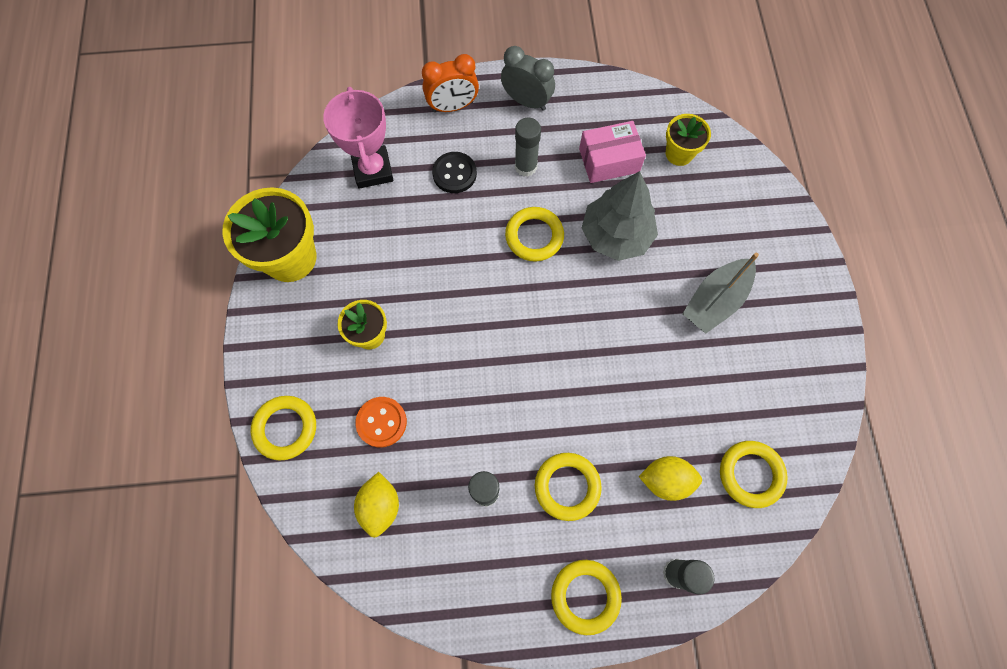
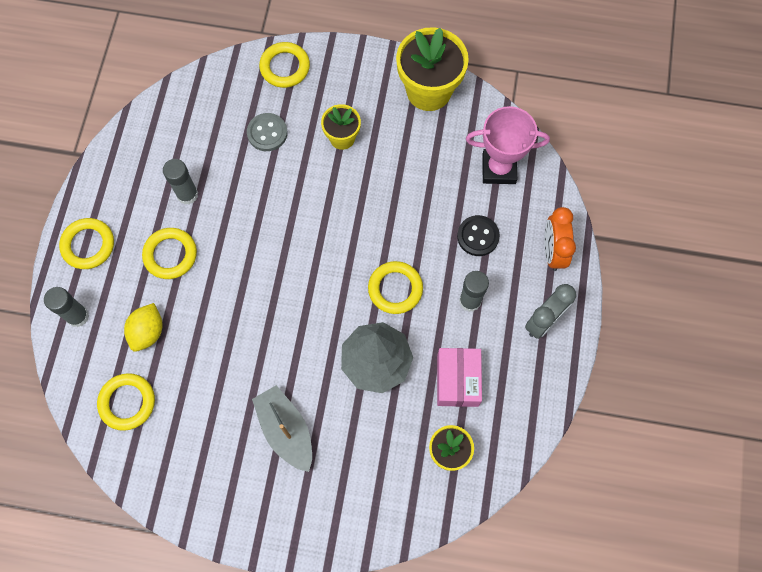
camera: 105 degrees right, 0 degrees up
(380, 506) = (204, 120): yellow lemon -> none
(381, 422) = (267, 133): orange button -> grey button

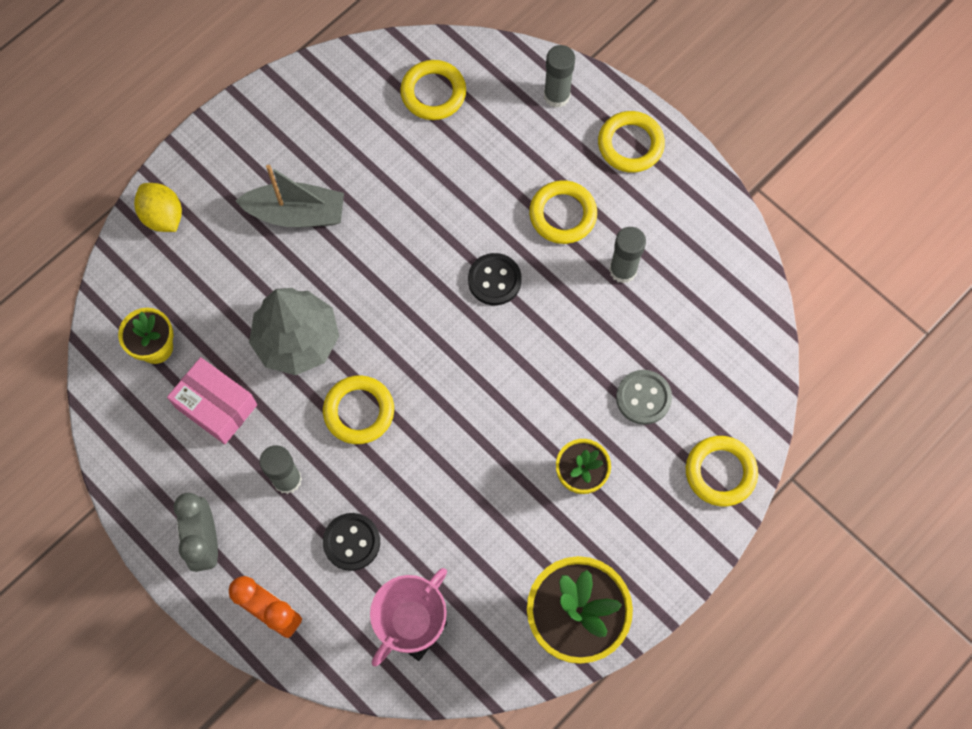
camera: 125 degrees right, 0 degrees up
(148, 332) = (492, 148): yellow lemon -> yellow lemon (163, 216)
(247, 267) = (494, 280): none -> black button

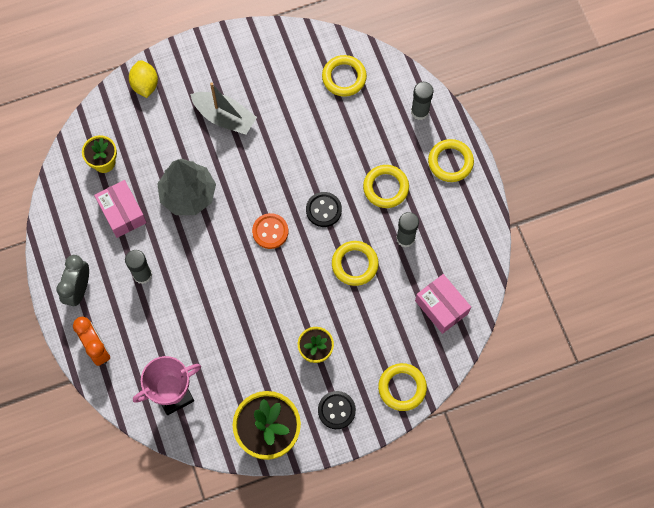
camera: 25 degrees right, 0 degrees up
(351, 542) = (162, 328): black button -> black button (336, 410)
(359, 411) = (203, 253): yellow ring -> yellow ring (354, 264)
(436, 341) = (270, 231): none -> orange button
(643, 398) = (378, 322): grey button -> none
(717, 340) = (441, 307): none -> pink box

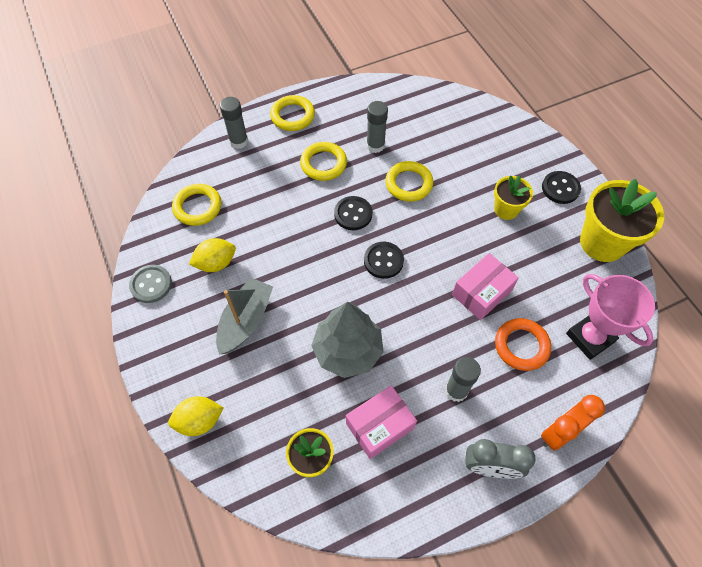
camera: 95 degrees left, 10 degrees down
(174, 335) = (521, 346): none -> orange ring
(267, 44) = (151, 284): none -> grey button
(270, 231) = (383, 261): orange button -> black button
(282, 94) = (216, 263): none -> yellow lemon
(402, 388) = (523, 140): yellow ring -> none
(441, 307) = (439, 116): pink box -> pink box (481, 292)

